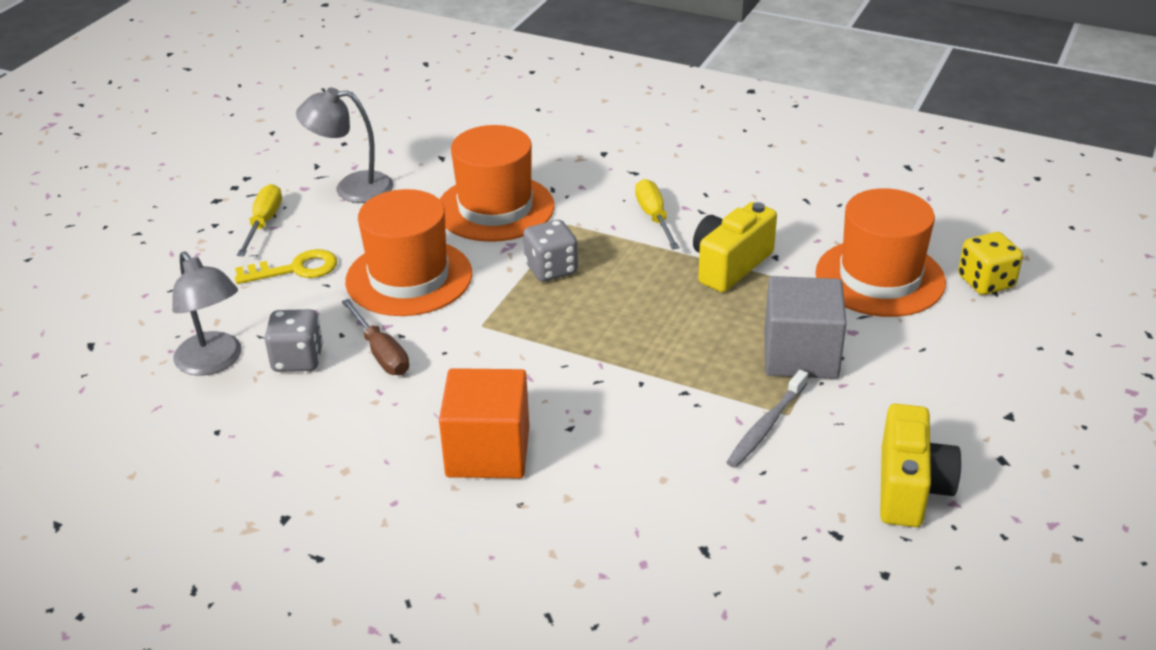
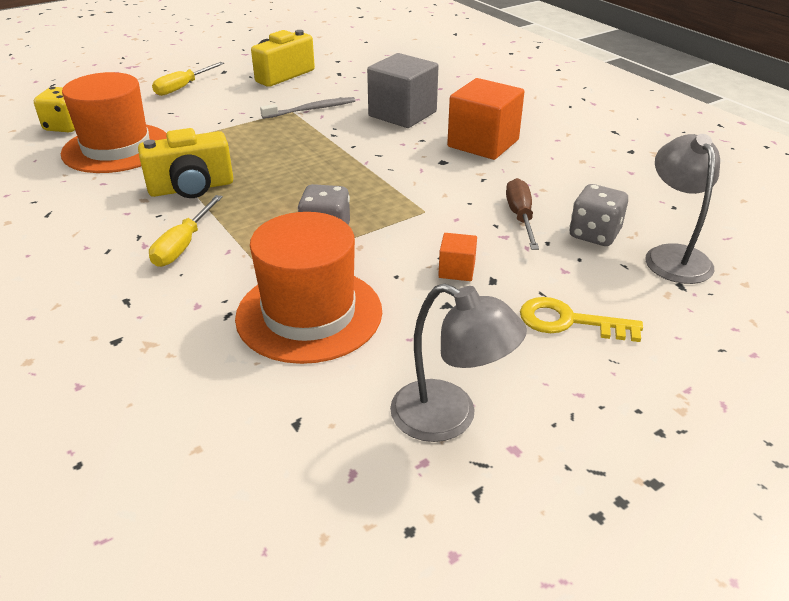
camera: 150 degrees left, 0 degrees up
(263, 223) = (590, 405): yellow screwdriver -> yellow screwdriver (183, 87)
(409, 277) = (456, 270): orange hat -> orange cube
(800, 355) = (240, 129): grey cube -> grey cube (402, 114)

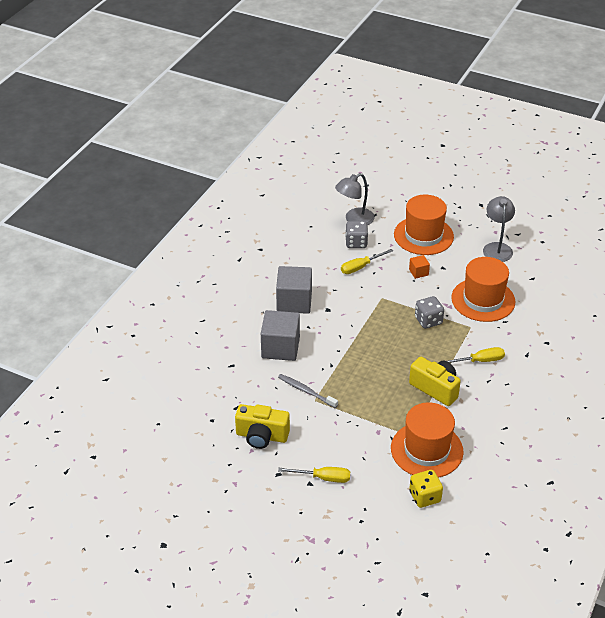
camera: 120 degrees left, 5 degrees up
(483, 143) = (294, 302): orange cube -> grey cube
(520, 217) = (360, 267): brown screwdriver -> yellow screwdriver
(569, 321) = (423, 235): yellow key -> orange hat

